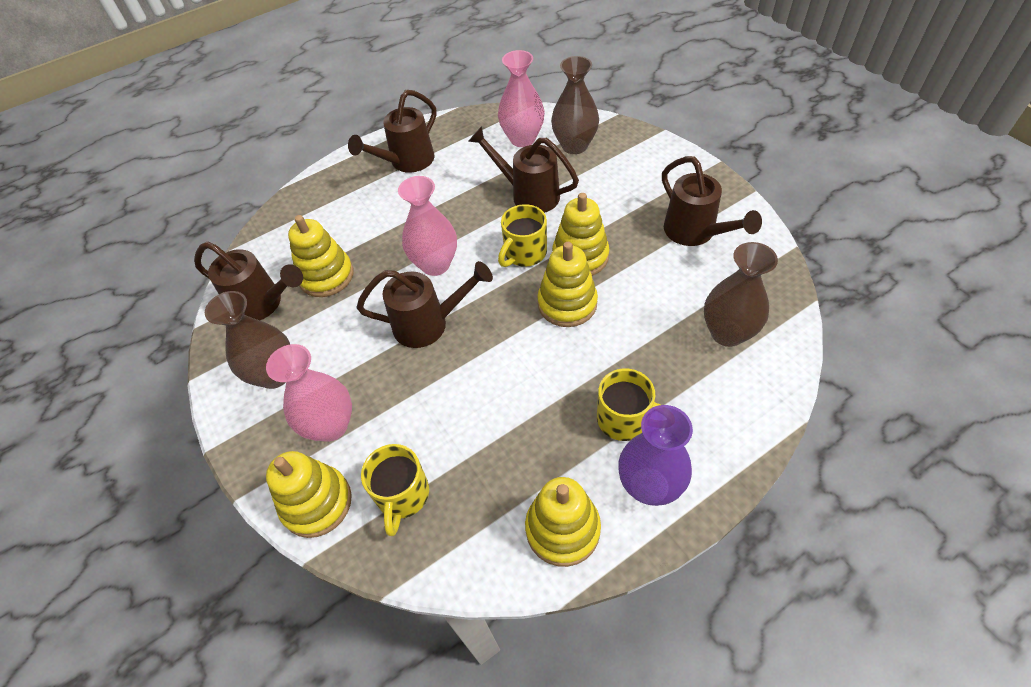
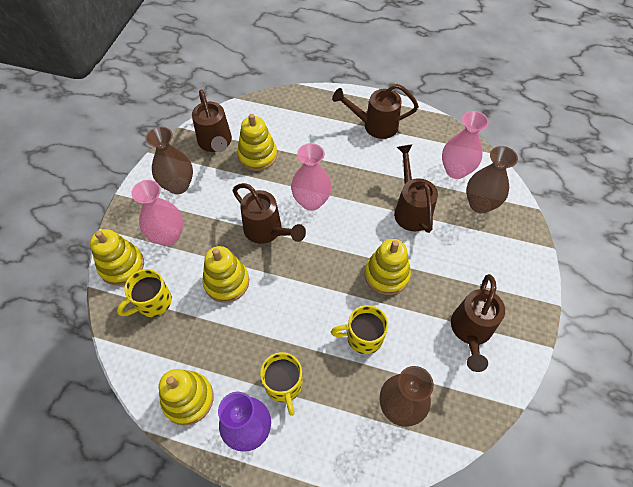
camera: 45 degrees right, 5 degrees up
(524, 253) = (361, 241): yellow mug -> yellow mug (363, 337)
(567, 304) = (343, 293): yellow stacking toy -> yellow stacking toy (226, 282)

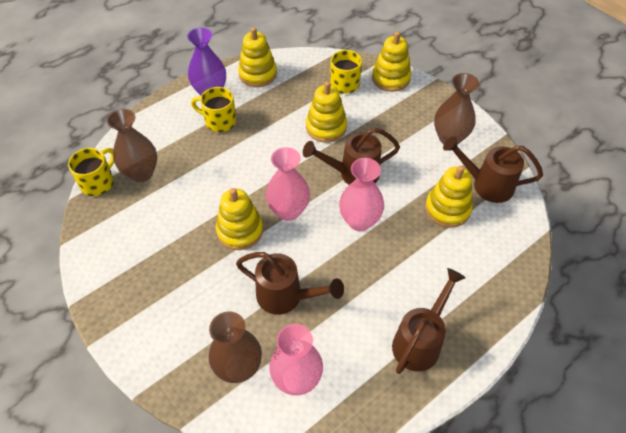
camera: 125 degrees right, 5 degrees down
(168, 236) = (398, 112): pink vase -> pink vase (288, 211)
(363, 337) = (207, 182): yellow mug -> yellow mug (98, 182)
(470, 331) = (140, 255): brown watering can -> none

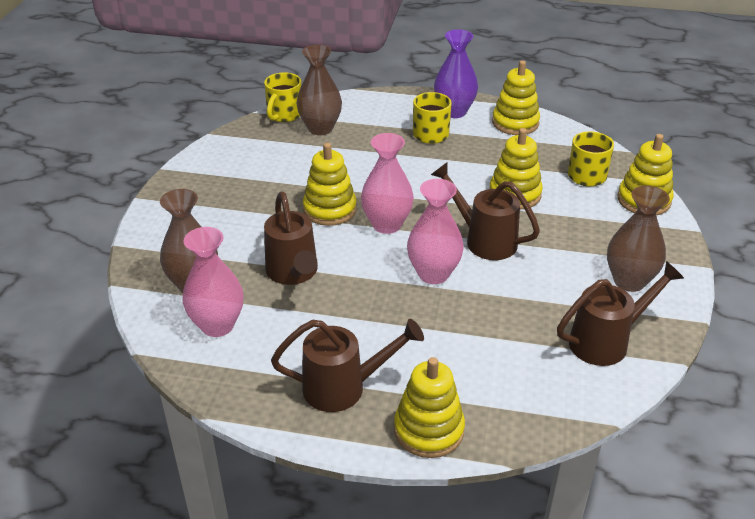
camera: 50 degrees right, 15 degrees down
(98, 182) = (284, 115): yellow mug -> yellow mug turned 120 degrees clockwise
(447, 209) = (531, 327): yellow stacking toy -> yellow stacking toy (429, 430)
(487, 185) = (606, 341): brown watering can -> brown watering can turned 90 degrees clockwise

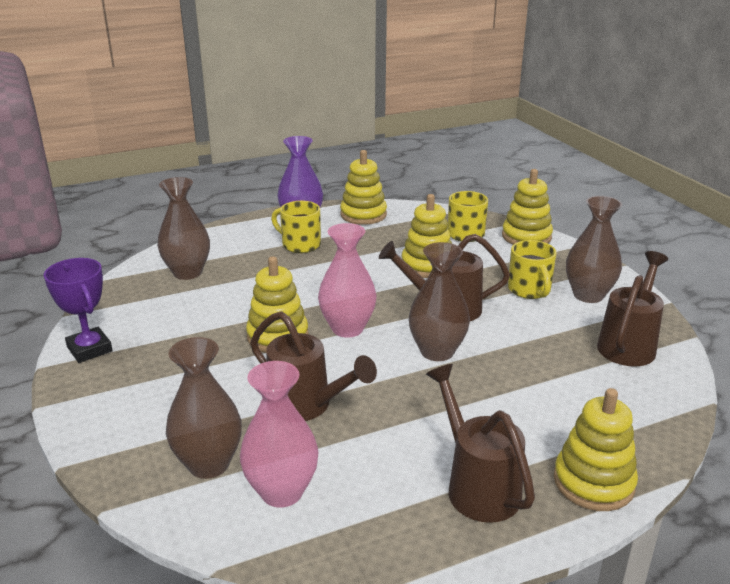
camera: 35 degrees left, 10 degrees down
(200, 167) = (89, 349): none -> purple trophy
(284, 115) = (135, 273): yellow mug -> yellow mug (529, 290)
(343, 387) = (477, 486): brown watering can -> brown watering can turned 75 degrees counterclockwise
(433, 274) = (437, 351): pink vase -> brown vase

